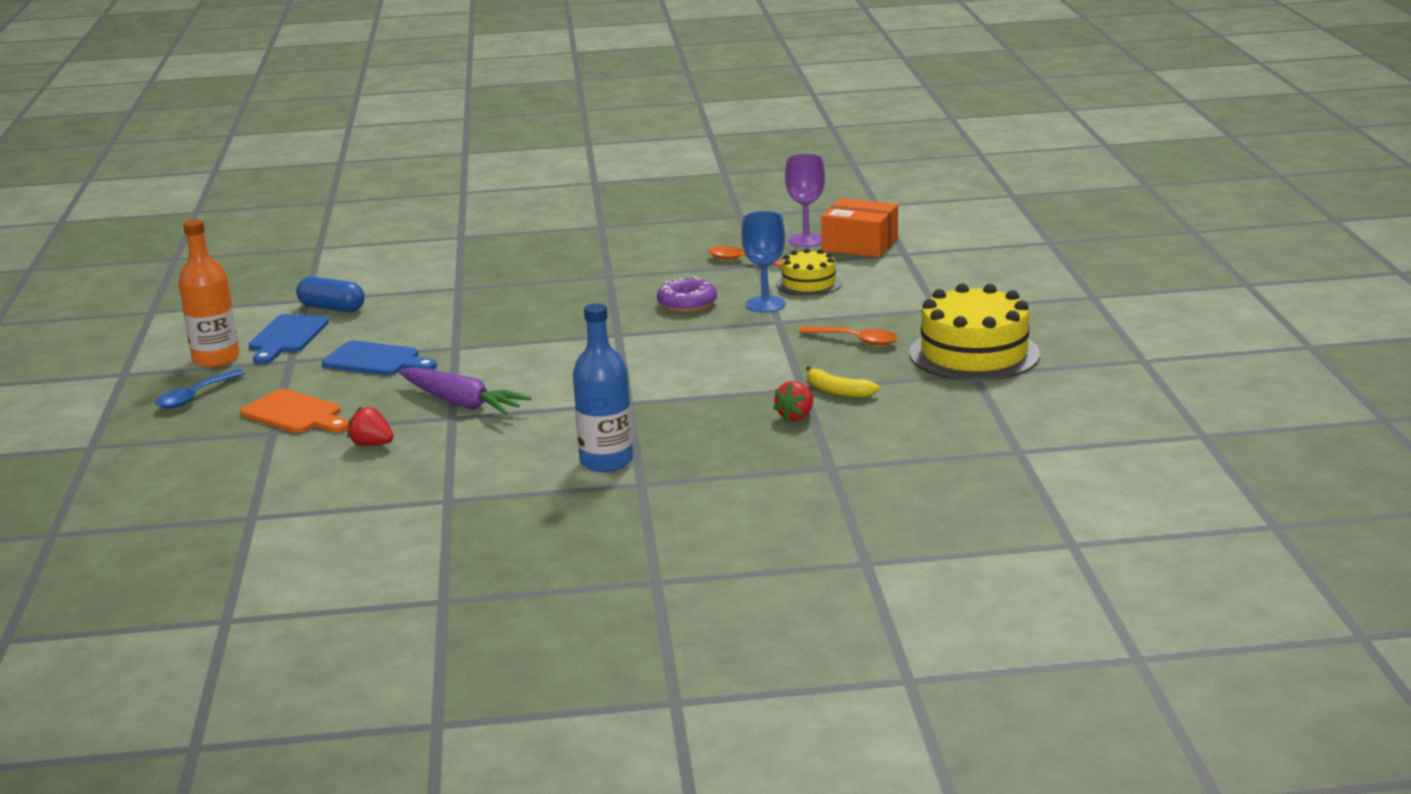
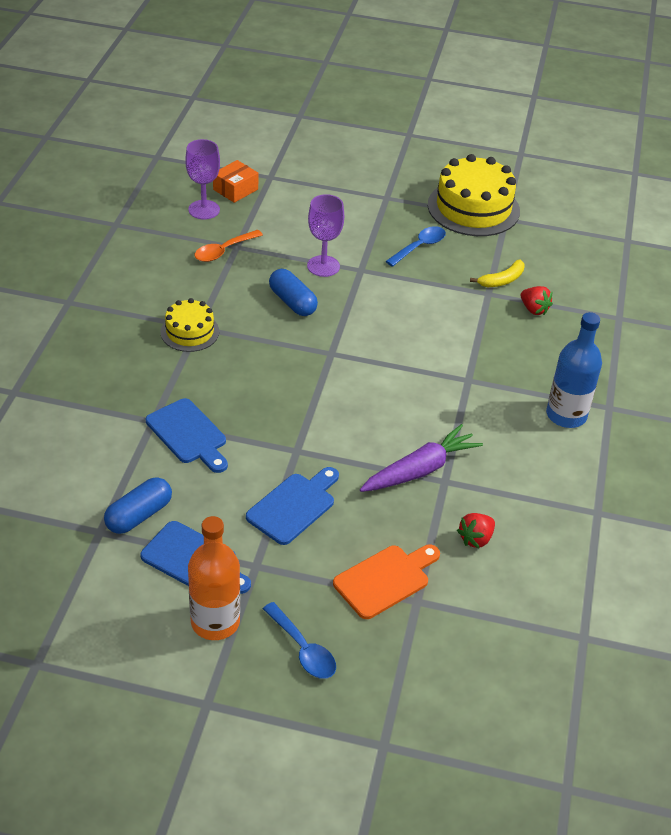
camera: 75 degrees left, 20 degrees up
(449, 303) = (188, 434): none -> blue cutting board
(687, 303) = (292, 302): purple donut -> blue capsule
(765, 305) = (323, 266): blue goblet -> purple goblet
(808, 283) = (296, 235): yellow cake -> yellow cake (190, 332)
(855, 340) = (419, 247): orange spoon -> blue spoon
(860, 245) = (235, 189): orange box -> orange box, size x0.66

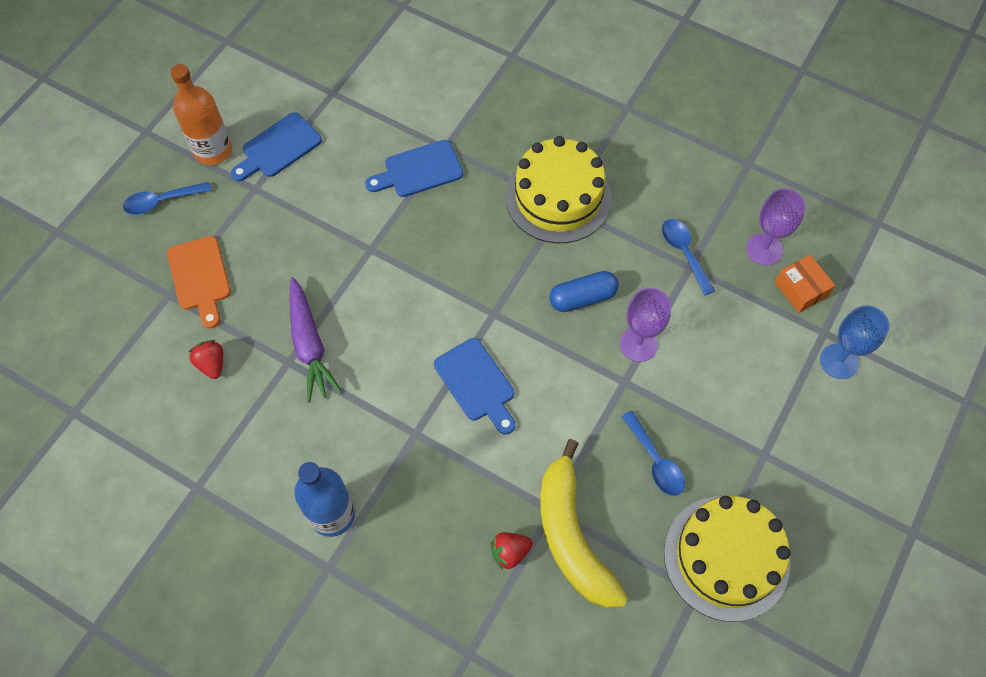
camera: 110 degrees right, 20 degrees up
(139, 515) = (339, 120): blue capsule -> none
(190, 332) = (558, 197): yellow cake -> yellow cake, size x1.80
(223, 251) = (684, 253): orange spoon -> blue spoon
(292, 169) = (839, 361): none -> blue goblet
(294, 506) = (306, 230): blue cutting board -> blue cutting board (477, 383)
(502, 280) = (572, 536): yellow banana -> yellow banana, size x2.13

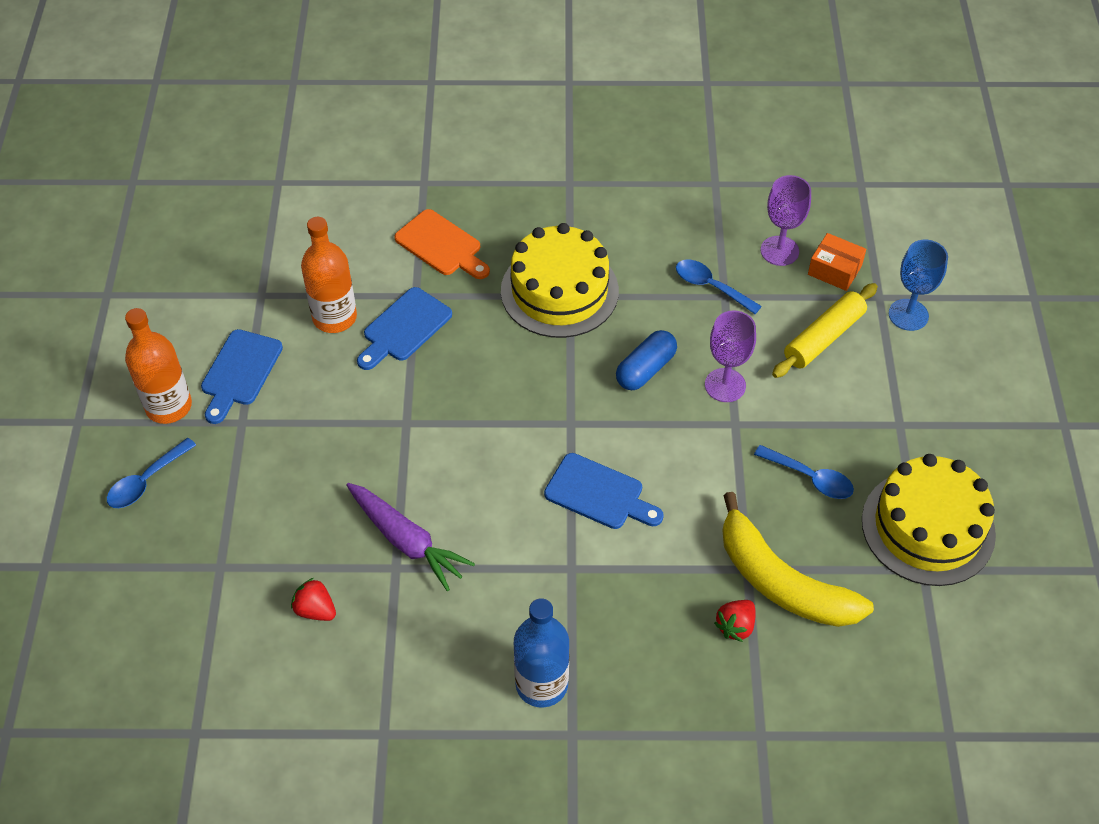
camera: 30 degrees left, 10 degrees down
(200, 277) = (243, 534): orange cutting board -> orange cutting board (441, 245)
(373, 136) = (334, 317): none -> orange bottle
(750, 344) = (823, 337): none -> yellow rolling pin

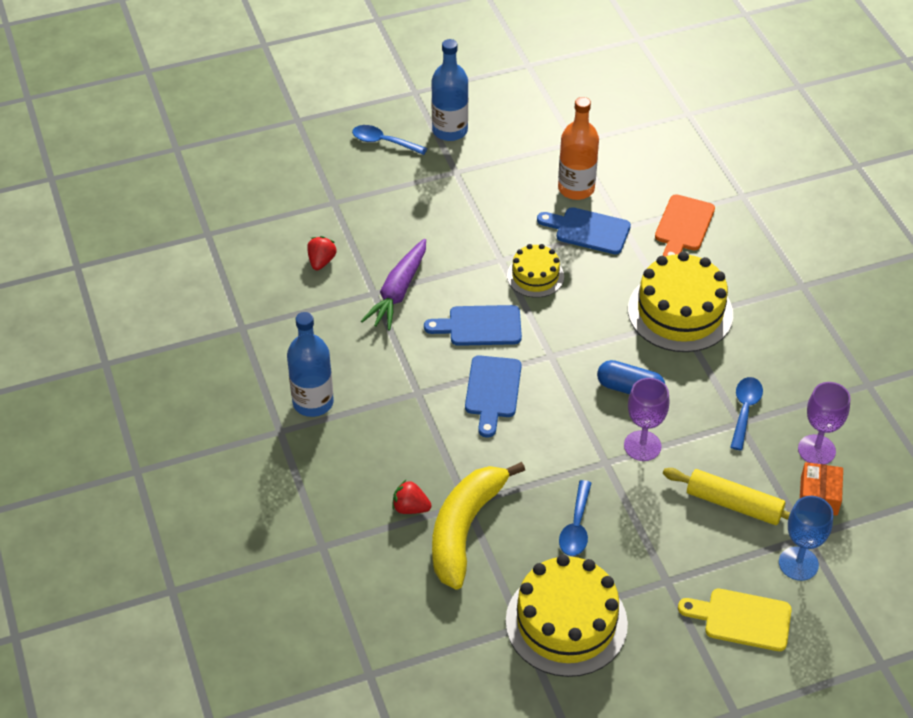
camera: 70 degrees right, 5 degrees down
(169, 406) = (450, 130): orange bottle -> blue bottle
(240, 372) = (498, 155): blue cutting board -> blue cutting board (480, 326)
(448, 399) = (535, 276): none -> yellow cake
(960, 381) = (742, 619): none -> yellow cutting board

